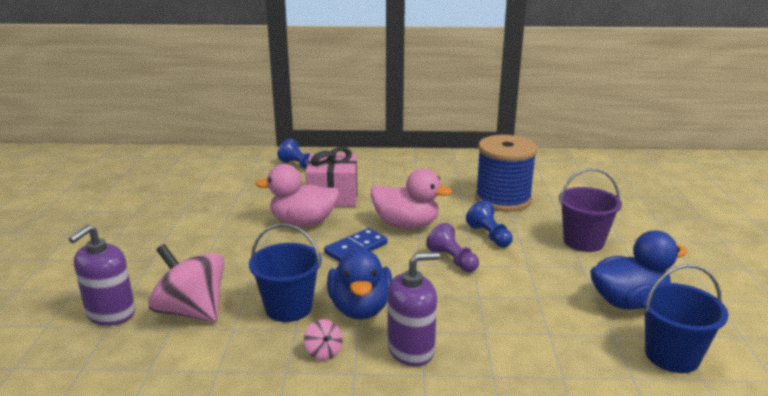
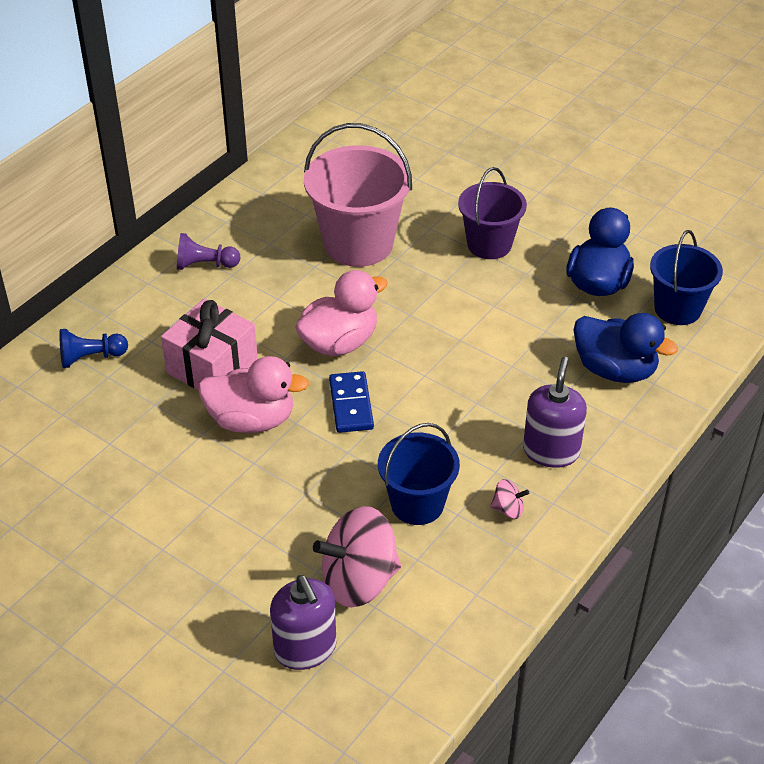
camera: 55 degrees left, 20 degrees up
(303, 222) = (251, 420): pink duck -> pink duck turned 120 degrees counterclockwise
(360, 308) = (462, 453): blue duck -> blue duck (615, 370)
(452, 260) = (439, 348): purple pawn -> purple pawn (205, 265)
(489, 236) = (420, 297): blue pawn -> none
(503, 199) = (358, 243): blue spool -> pink bucket

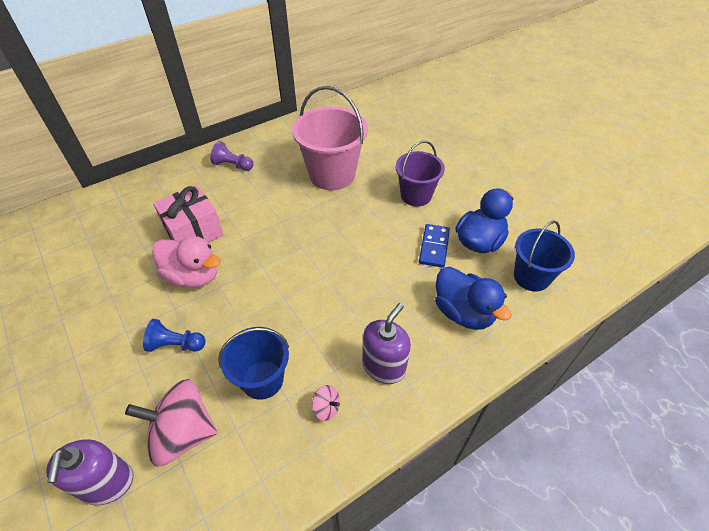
camera: 20 degrees right, 5 degrees up
(91, 357) = (129, 206): blue pawn -> blue pawn (176, 344)
(339, 342) = (282, 237): pink duck -> none
(351, 404) = (263, 284): blue domino -> blue domino (434, 247)

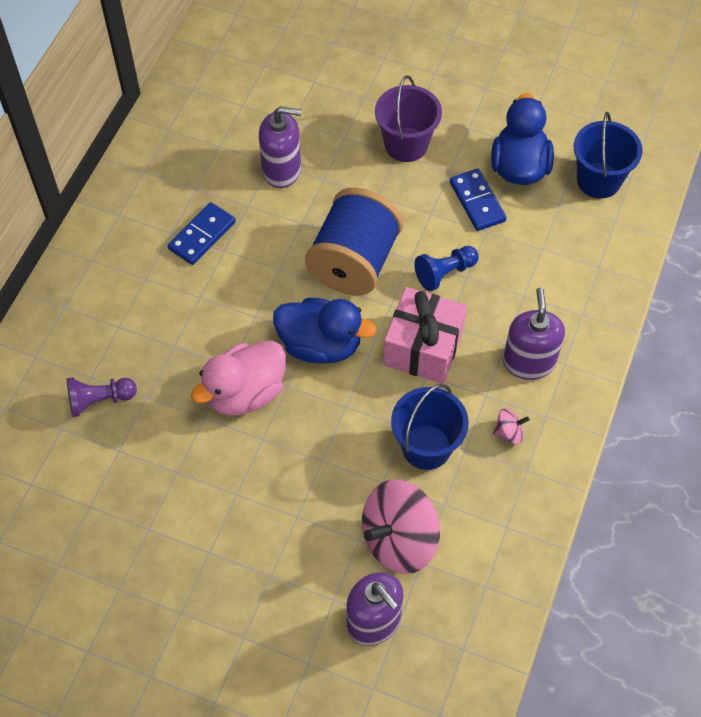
camera: 35 degrees left, 10 degrees up
(176, 344) = (305, 472): blue pawn -> blue pawn (445, 273)
(193, 276) = (245, 393): pink duck -> pink duck turned 150 degrees clockwise
(194, 232) = (188, 342): pink gift -> pink gift (423, 348)
(233, 165) = (141, 227): purple pawn -> purple pawn (99, 400)
(258, 184) = (202, 235): none -> blue domino
(326, 240) = (354, 262): none -> blue spool
(332, 174) = (282, 170): pink bucket -> purple soap dispenser
(463, 312) = (561, 260): blue duck -> blue duck (320, 345)

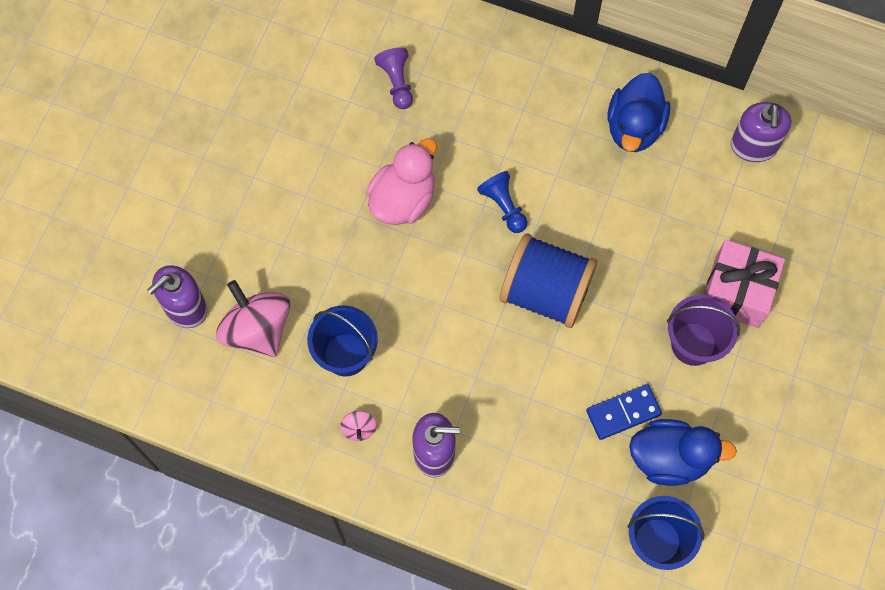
camera: 90 degrees right, 10 degrees up
(202, 235) = (572, 155): blue domino -> none
(245, 393) = (403, 199): pink duck -> pink duck turned 75 degrees clockwise
(282, 170) = (654, 224): purple soap dispenser -> purple soap dispenser (753, 146)
(320, 345) = (452, 262): blue duck -> blue duck (634, 127)
(423, 348) = (449, 354): pink gift -> pink gift (737, 292)
(445, 273) = (535, 377): blue pawn -> blue pawn (503, 206)

